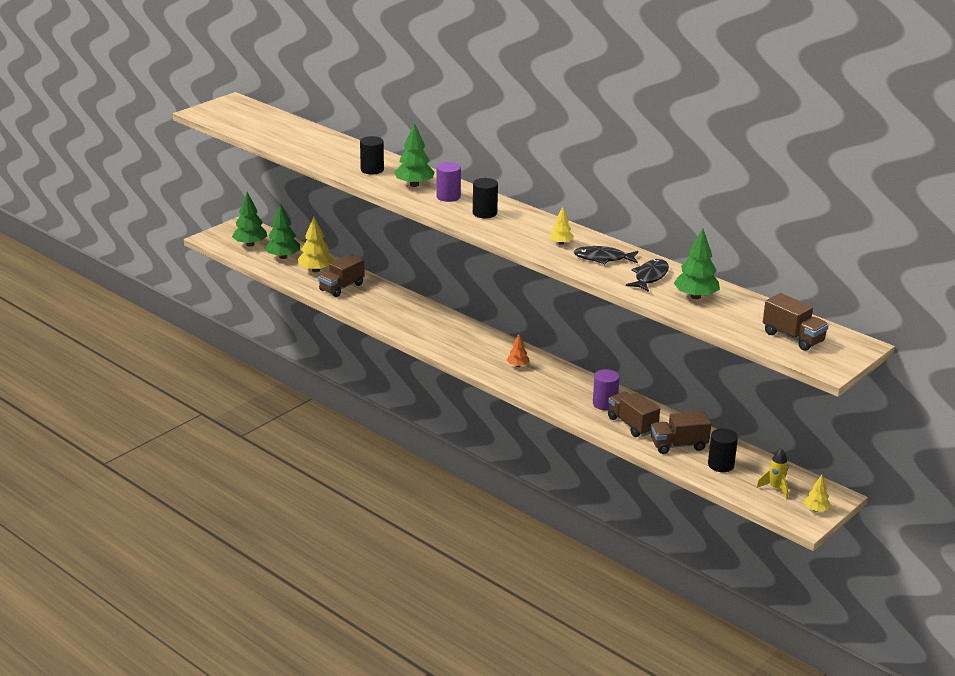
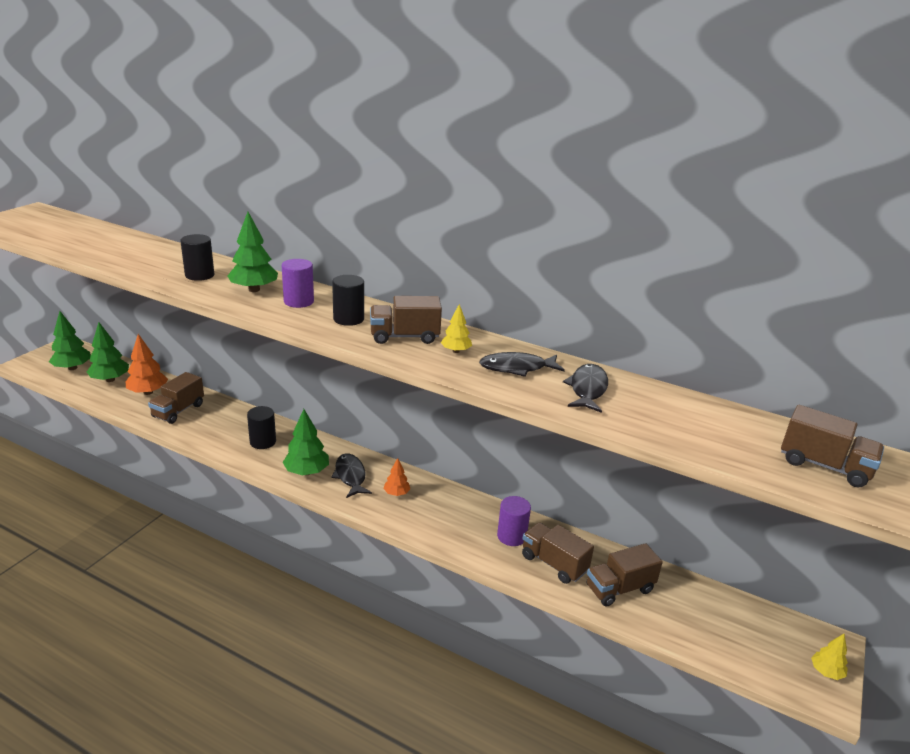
camera: 15 degrees left, 0 degrees up
(316, 270) = (148, 392): yellow tree -> orange tree
(482, 350) = (350, 476): none -> black fish
(524, 230) = (404, 337): none -> brown truck
(695, 296) = (660, 413): green tree -> green tree (306, 472)
(721, 465) = (680, 613): black cylinder -> black cylinder (263, 442)
(775, 488) = (761, 642): yellow rocket -> none

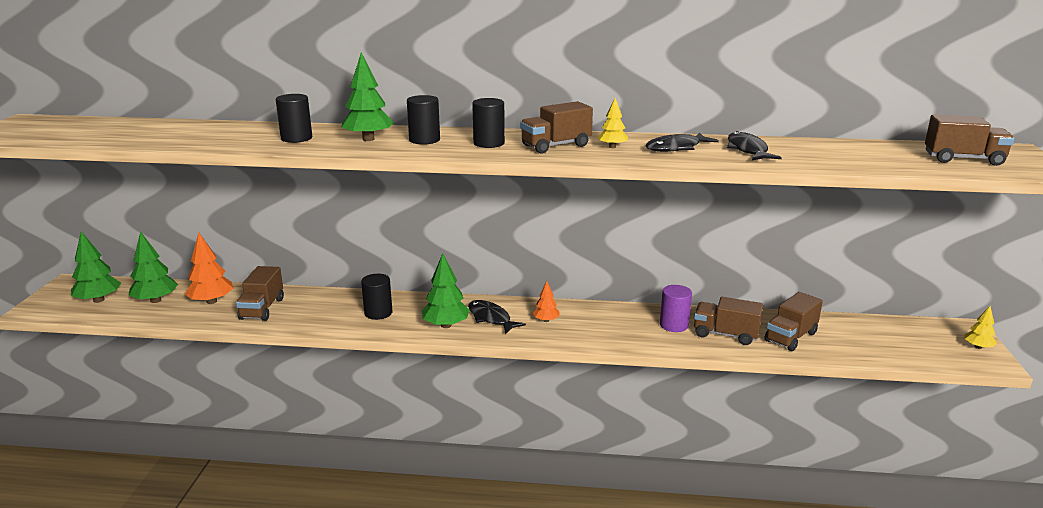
camera: 20 degrees left, 5 degrees down
(298, 301) = (424, 140): purple cylinder -> black cylinder

